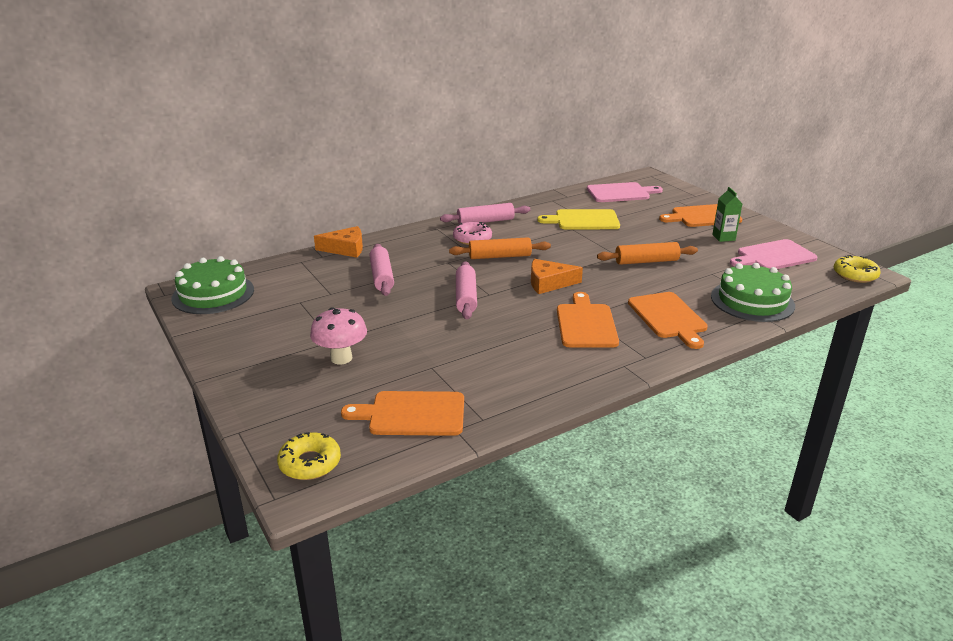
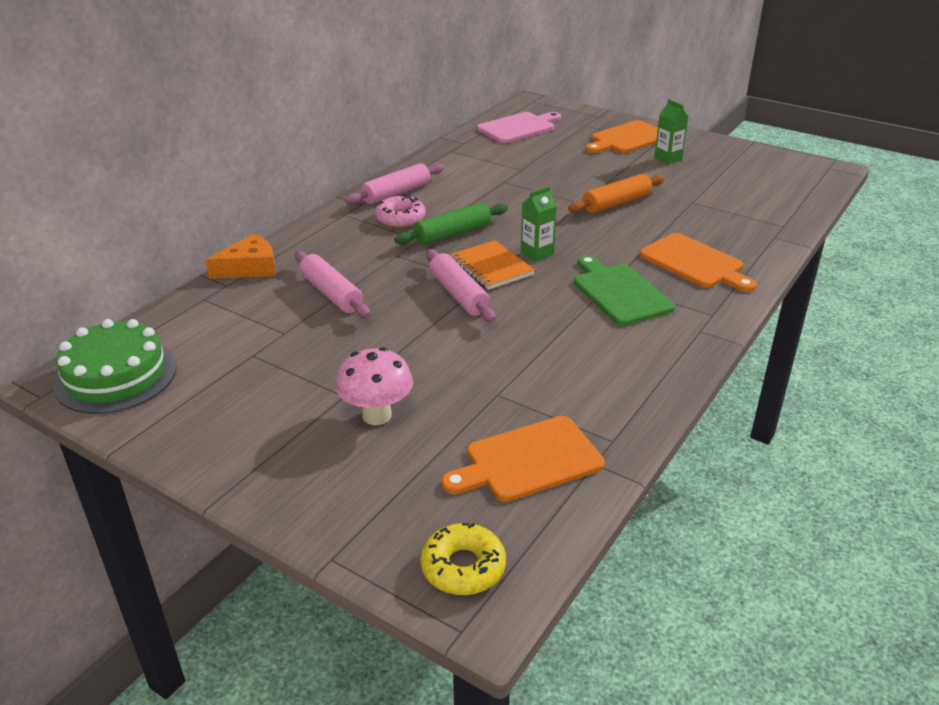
camera: 25 degrees left, 5 degrees up
(500, 256) = (452, 233): orange rolling pin -> green rolling pin
(506, 285) = (491, 267): none -> orange notebook
(549, 283) = (537, 253): orange cheese -> green carton
(583, 220) = (507, 168): yellow cutting board -> none
(586, 324) = (619, 292): orange cutting board -> green cutting board
(752, 301) = (756, 223): green cake -> none
(773, 256) = (732, 169): pink cutting board -> none
(855, 275) = (820, 173): yellow donut -> none

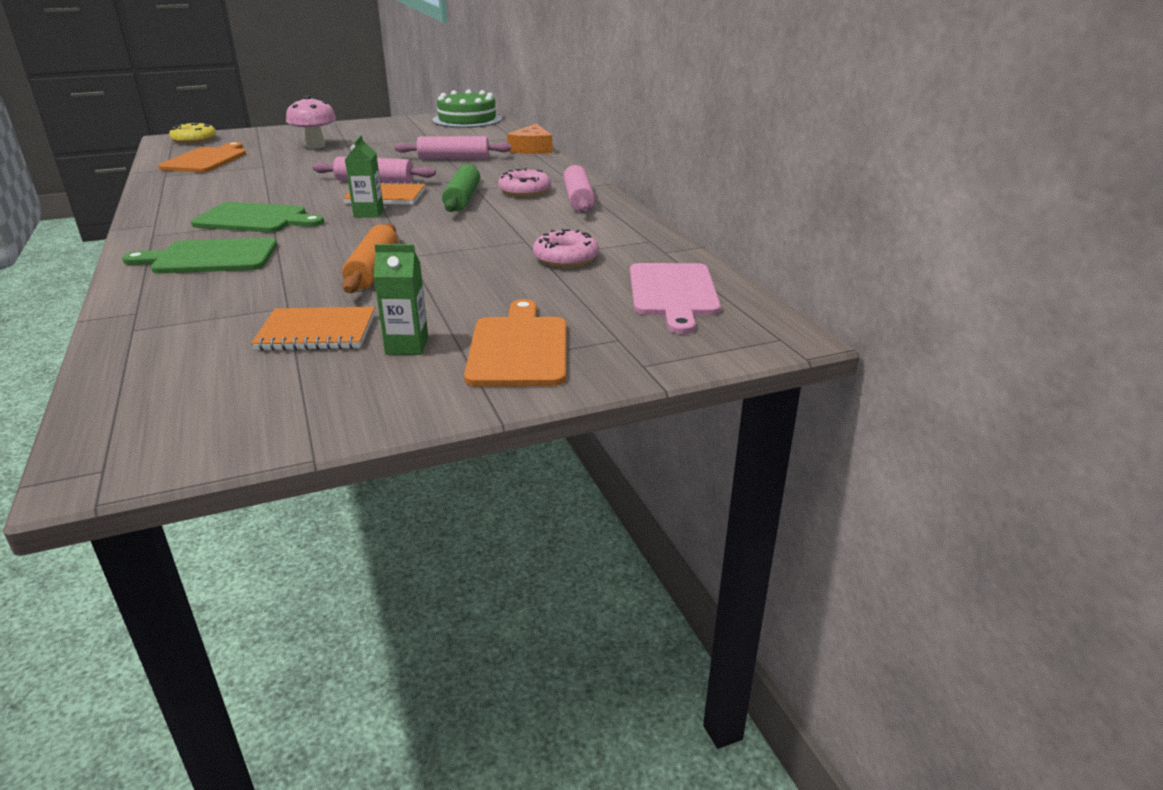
camera: 125 degrees right, 5 degrees down
(513, 162) = (565, 258): none -> pink donut
(694, 263) = (210, 257): orange cutting board -> green cutting board
(696, 182) = (317, 332): none -> orange notebook

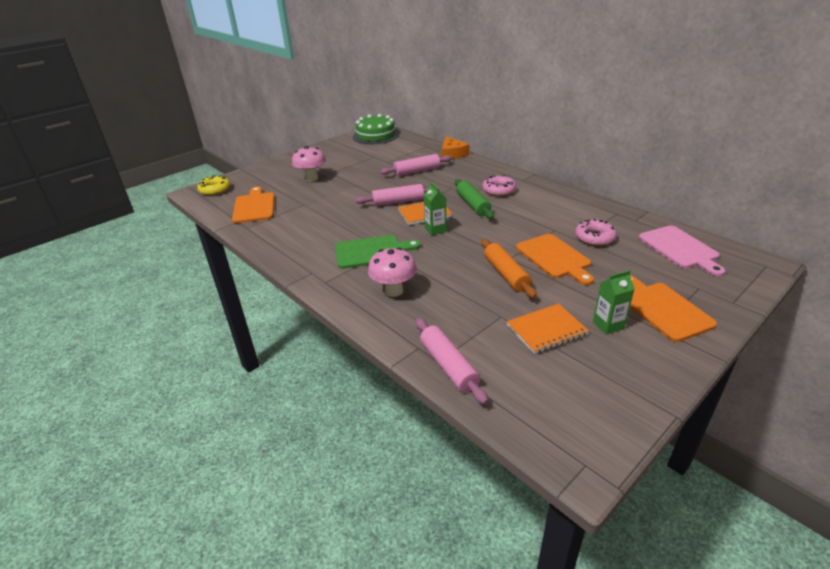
camera: 20 degrees left, 5 degrees up
(210, 257) = (394, 291): green cutting board -> pink mushroom
(469, 267) = (554, 258): none -> orange cutting board
(578, 199) = (537, 190): pink rolling pin -> pink rolling pin (448, 366)

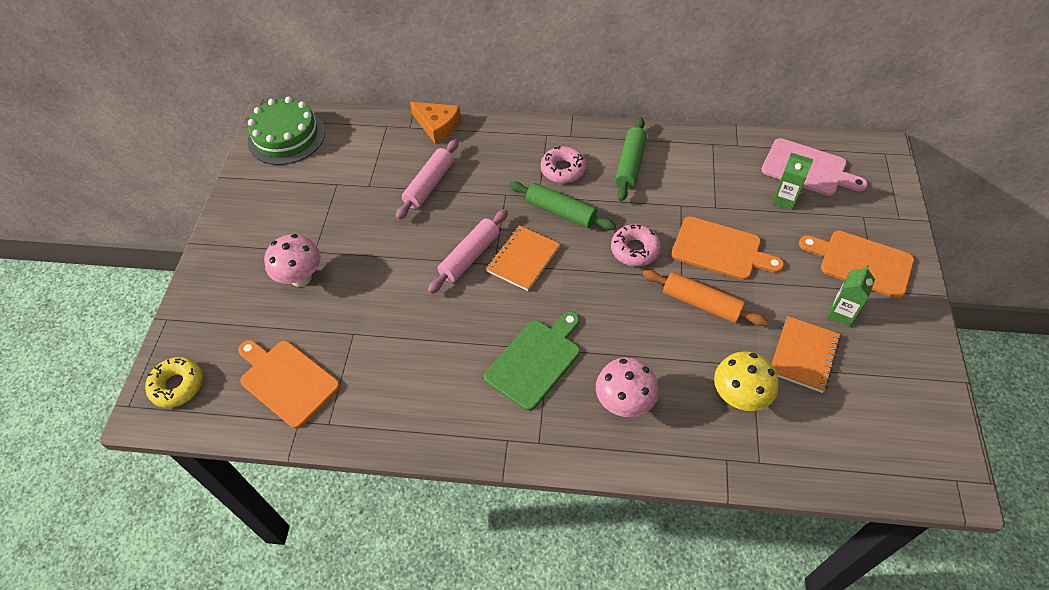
camera: 40 degrees left, 20 degrees up
(435, 230) = (565, 280): green carton -> green carton (785, 199)
(448, 366) = (773, 461): pink rolling pin -> none
(469, 325) = (739, 397): none -> yellow mushroom
(544, 202) = (630, 165): none -> green rolling pin
(594, 238) = (727, 196): pink donut -> pink donut (635, 250)

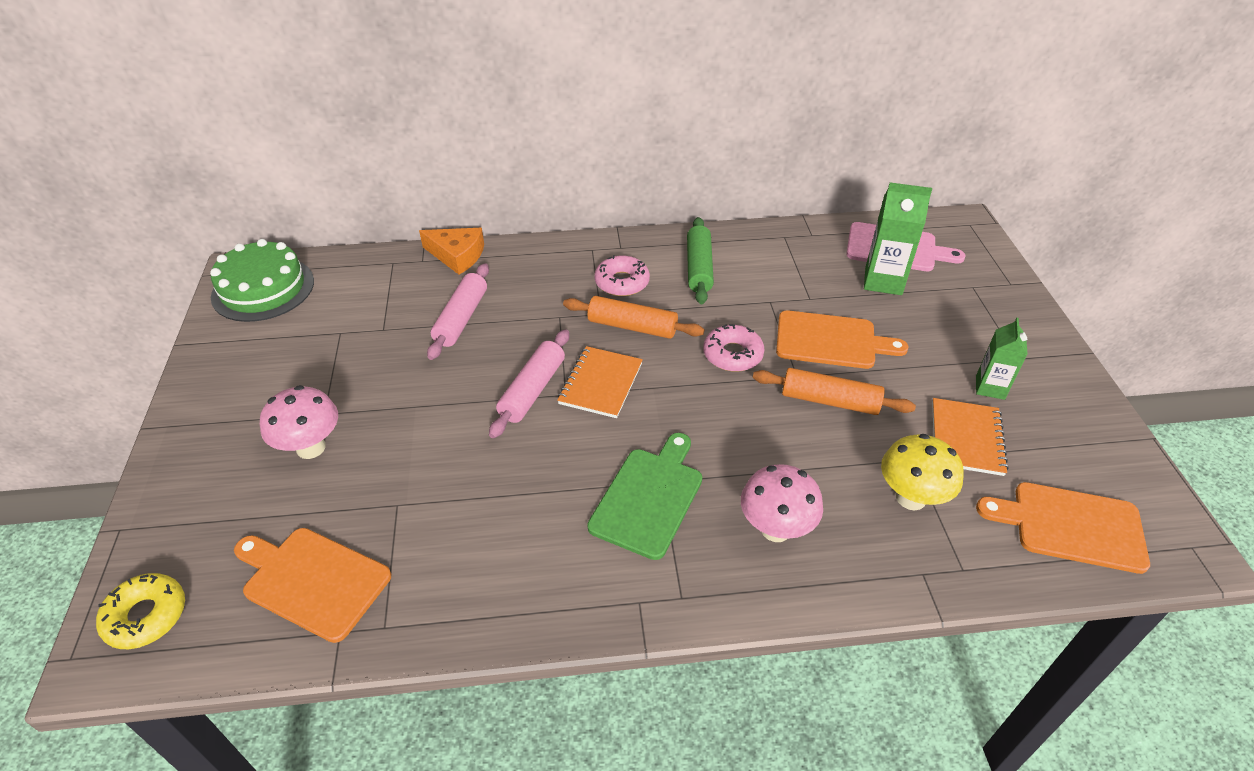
camera: 15 degrees left, 10 degrees down
(561, 212) = (632, 326): green rolling pin -> orange rolling pin
(785, 199) = (883, 281): green carton -> green carton, size x1.55
(861, 262) = (989, 332): orange cutting board -> orange cutting board (1070, 525)

